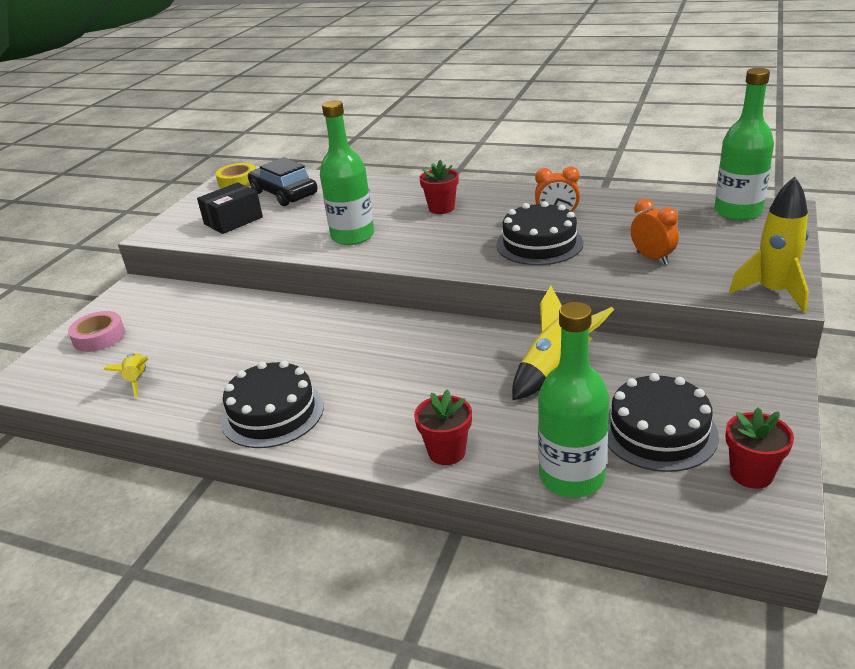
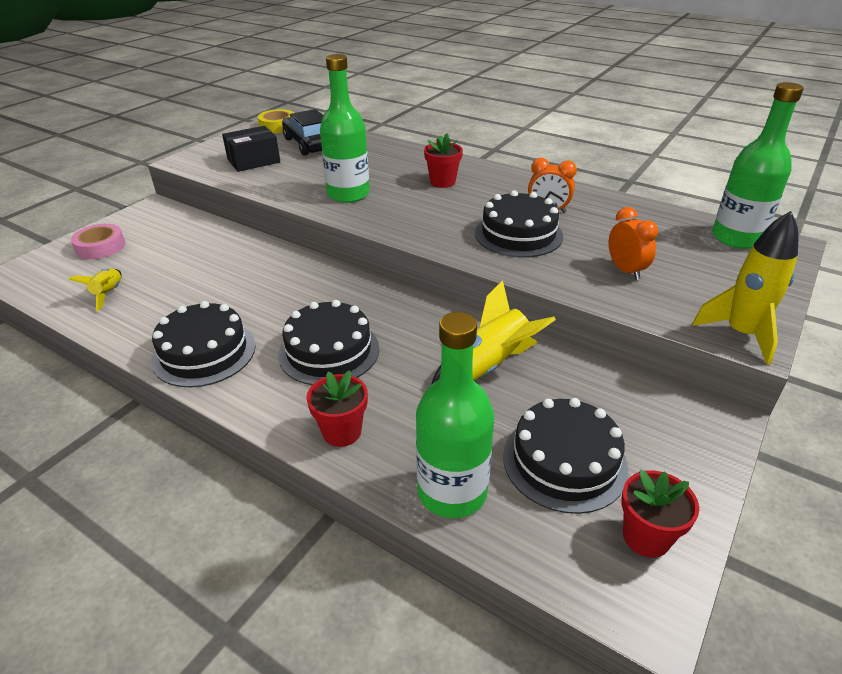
camera: 10 degrees right, 5 degrees up
(397, 386) = (329, 351): none -> black cake

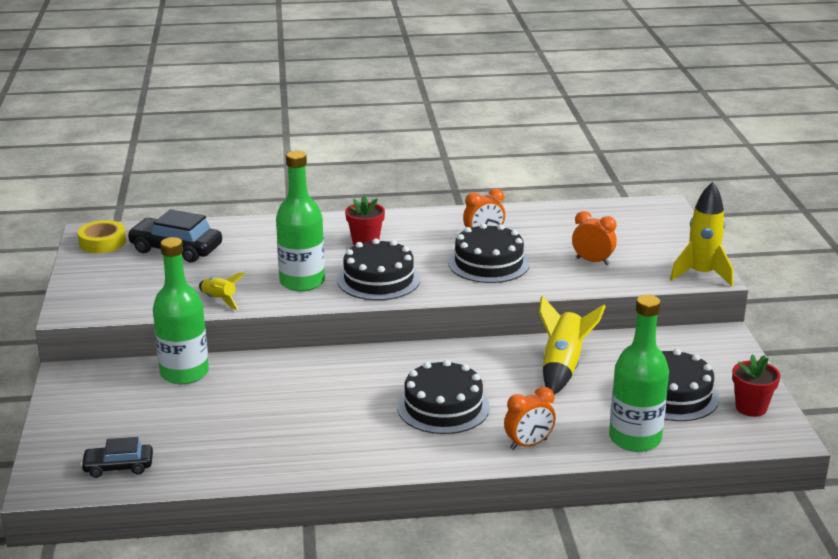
camera: 40 degrees left, 10 degrees down
(65, 283) = (118, 467): none -> black car
(100, 247) = (88, 427): pink tape -> none
(108, 294) = (182, 455): yellow rocket -> yellow rocket (219, 300)
(204, 352) = (351, 451): black cake -> black cake (378, 279)
(253, 161) = (149, 285): black box -> none
(342, 432) = (528, 444): red flower pot -> orange clock
(736, 238) = (631, 212): green bottle -> green bottle (184, 373)

